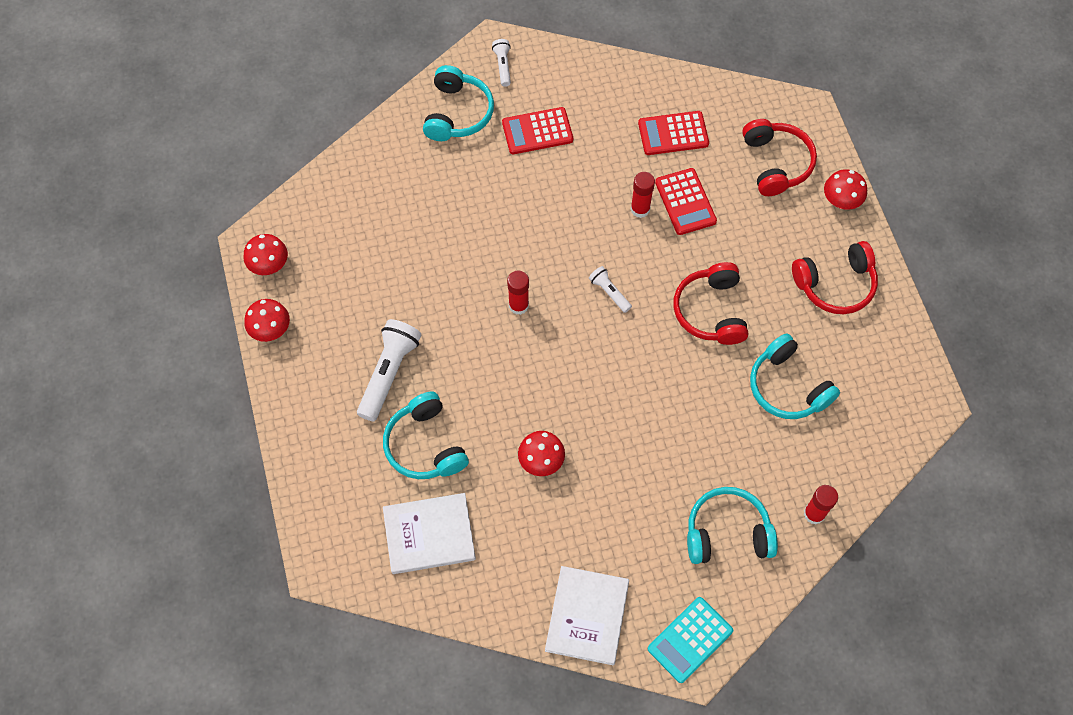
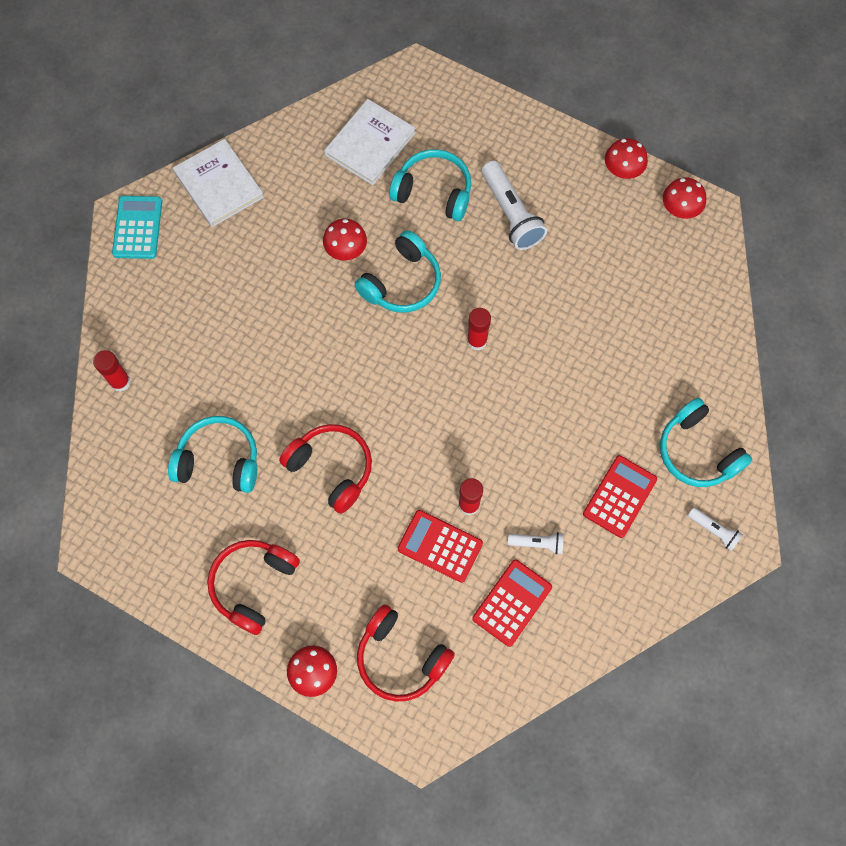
camera: 135 degrees right, 5 degrees up
(609, 292) = (422, 412): white flashlight -> white flashlight (537, 543)
(727, 533) = (172, 315): turquoise headphones -> turquoise headphones (402, 282)

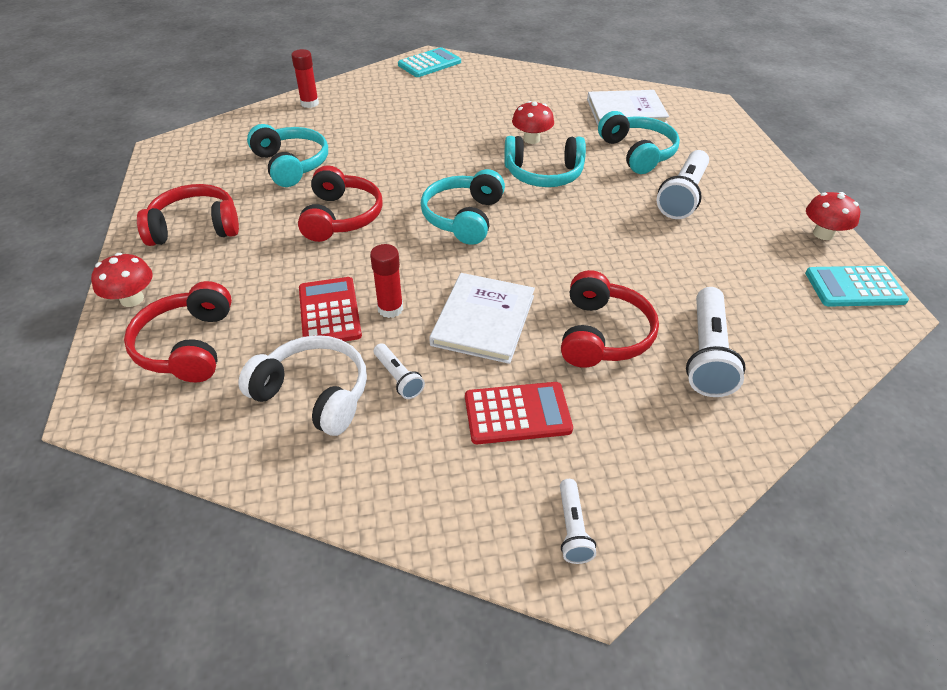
camera: 50 degrees right, 25 degrees down
(219, 185) = (502, 75): white book -> white book (483, 320)
(477, 341) = (550, 234): red glue stick -> none
(512, 602) = (314, 394): red calculator -> white headphones
(597, 394) = (602, 334): none -> red headphones
(660, 350) = (707, 354): none -> white flashlight
(679, 209) = (854, 287): red mushroom -> turquoise calculator
(697, 451) = (644, 451): turquoise headphones -> turquoise headphones (463, 217)

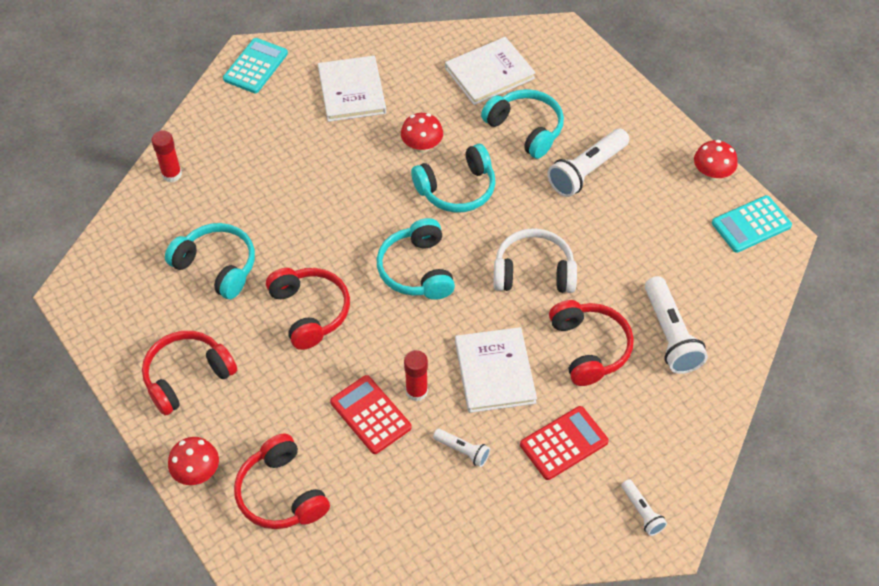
camera: 25 degrees left, 10 degrees up
(314, 394) = (410, 491): white headphones -> white headphones (533, 272)
(496, 94) = (352, 91): none -> white book
(683, 196) = (587, 171): white flashlight -> white flashlight turned 45 degrees clockwise

